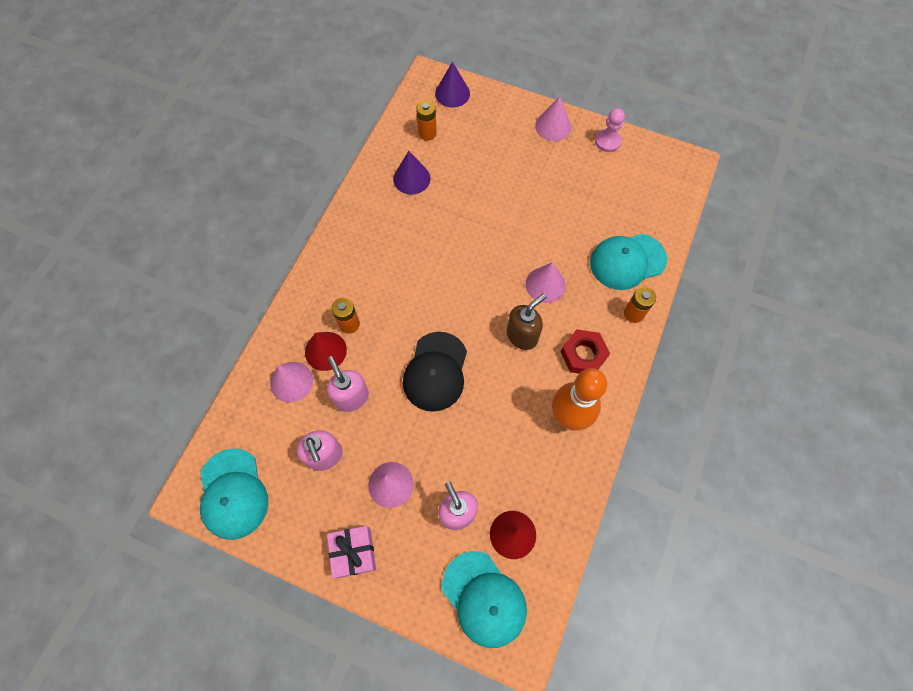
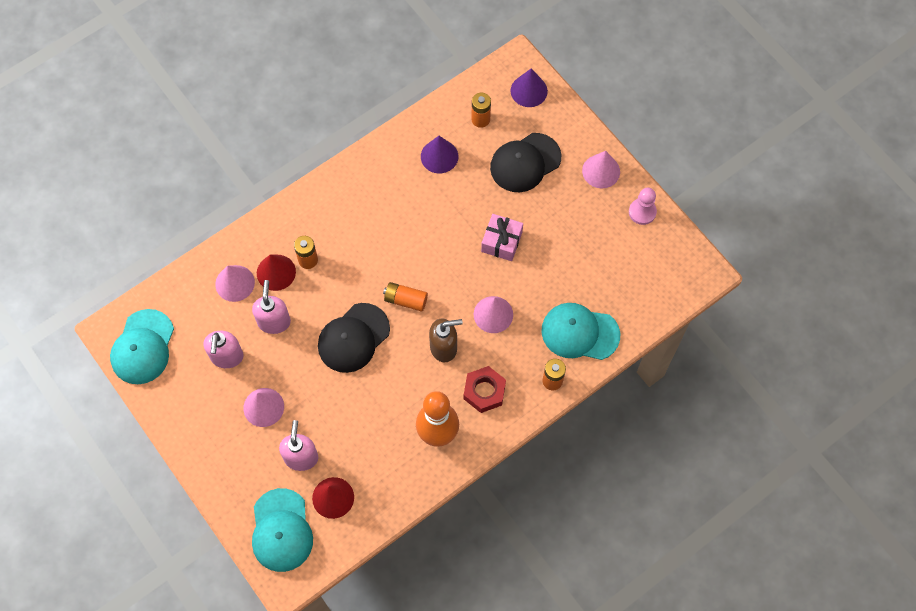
camera: 30 degrees right, 0 degrees up
(354, 552) = (206, 441): pink gift -> pink gift (501, 242)
(461, 312) = (405, 300): none -> orange battery
(487, 149) = (525, 163): none -> black cap

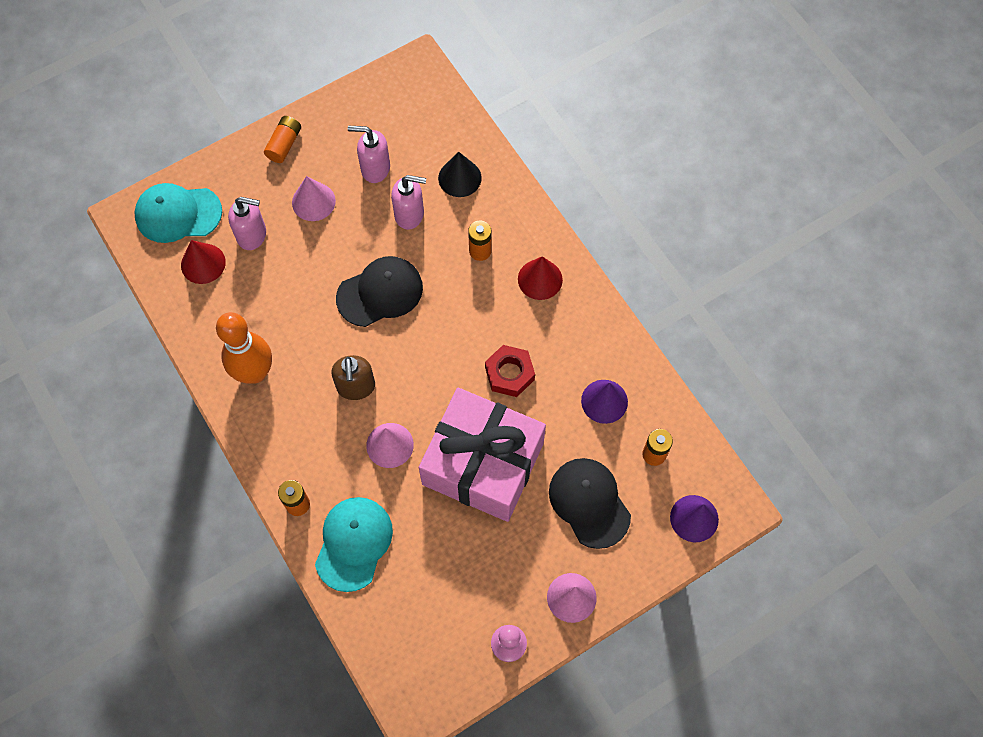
camera: 95 degrees right, 0 degrees up
(143, 347) = (396, 92): turquoise cap -> none
(235, 283) = (459, 178): pink cone -> black cone
(276, 272) = (468, 218): red cone -> red cone (540, 279)
(353, 338) = (380, 293): black cap -> black cap turned 105 degrees clockwise
(405, 300) = (419, 350): orange battery -> orange battery (284, 144)
(484, 391) = (296, 426): red nut -> red nut (509, 374)
(501, 242) = (483, 464): pink gift -> pink gift, size x2.26

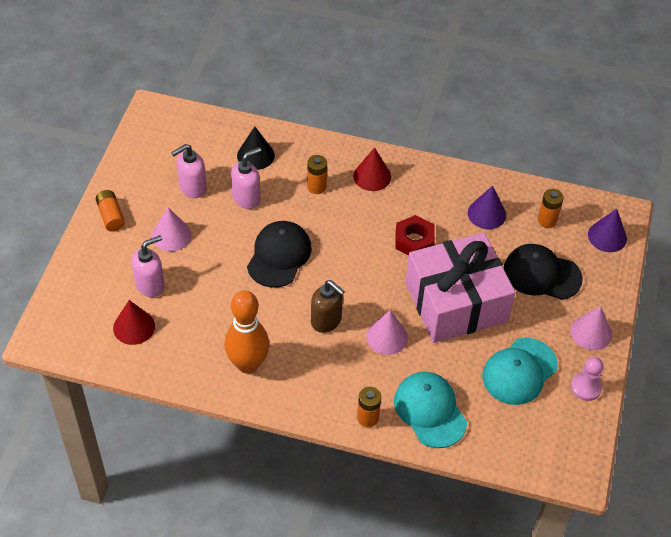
camera: 45 degrees left, 15 degrees down
(178, 214) = (79, 310): turquoise cap -> turquoise cap (519, 371)

